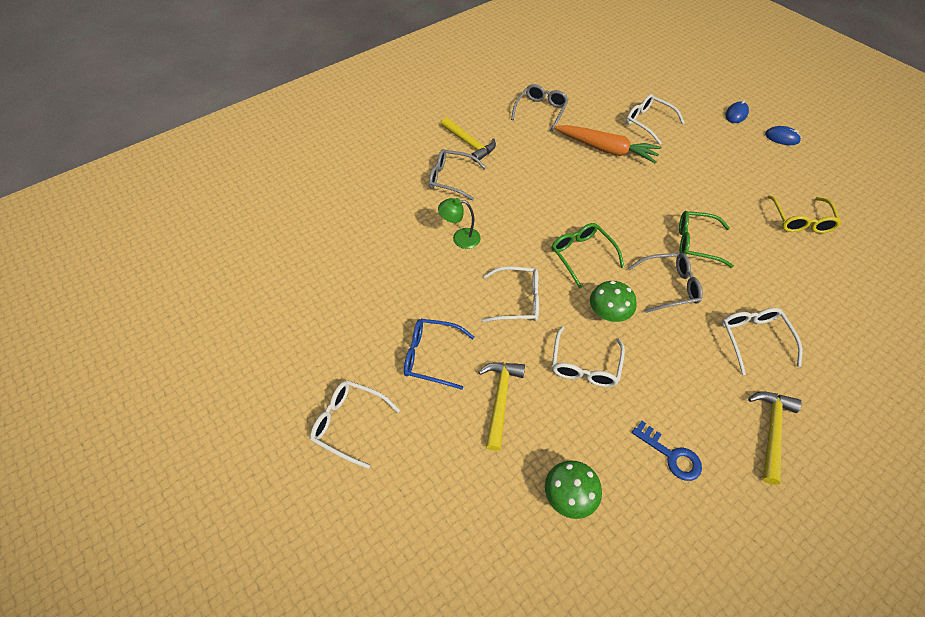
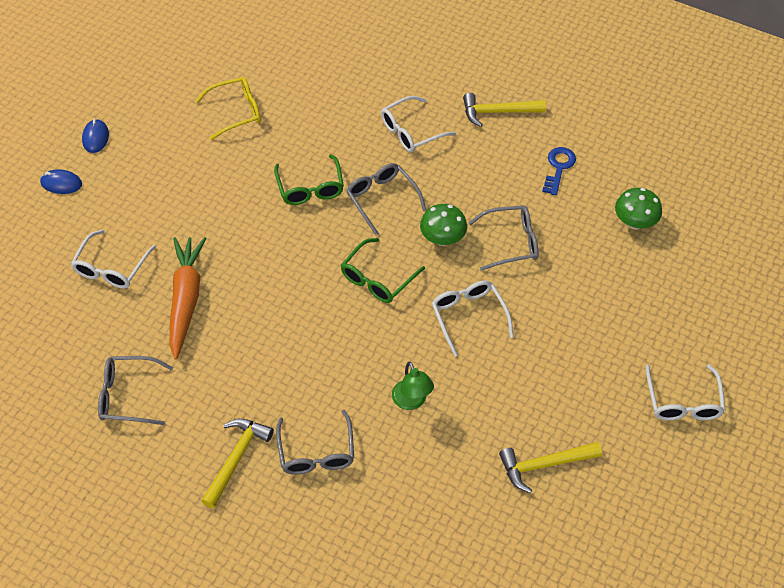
camera: 115 degrees left, 0 degrees up
(431, 356) = (576, 365): blue glasses -> none
(500, 399) = (584, 294): yellow hammer -> yellow hammer (544, 465)
(584, 365) = (511, 242): white glasses -> grey glasses

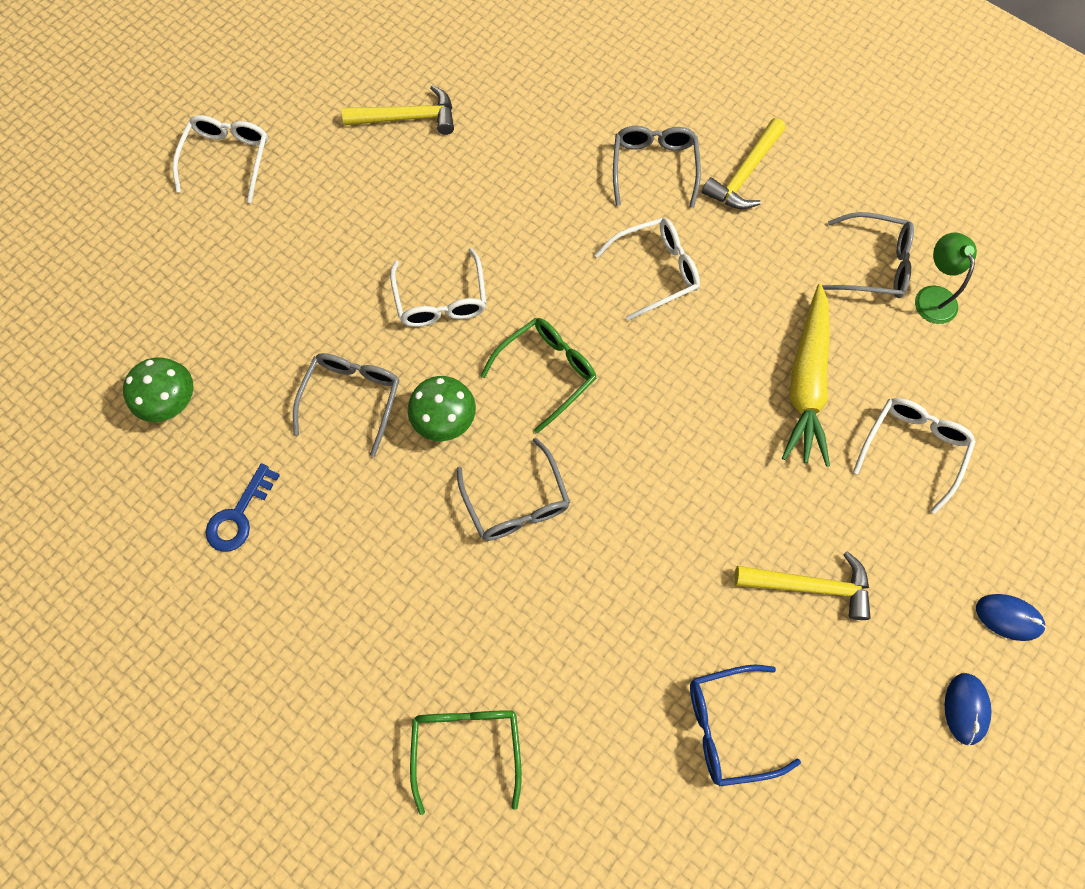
camera: 170 degrees left, 15 degrees up
(186, 299) = (806, 382): orange carrot -> yellow carrot
(236, 112) = (728, 726): yellow glasses -> blue glasses
(310, 188) = (620, 541): green glasses -> green glasses (467, 746)
(411, 131) = (444, 628): white glasses -> white glasses (655, 271)
(412, 401) = (536, 206): green lamp -> green lamp (932, 296)
(497, 112) = (293, 646): yellow hammer -> yellow hammer (810, 586)
(511, 242) = (352, 398): grey glasses -> grey glasses turned 105 degrees clockwise

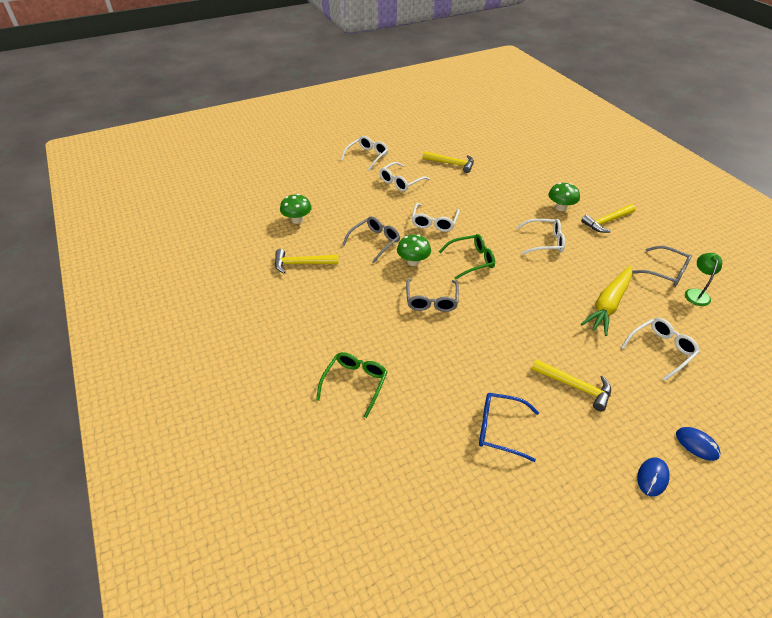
camera: 25 degrees right, 25 degrees down
(239, 515) = (301, 264): blue key -> yellow hammer
(329, 210) = (400, 182): none -> white glasses
(654, 167) = (560, 207): grey glasses -> green mushroom

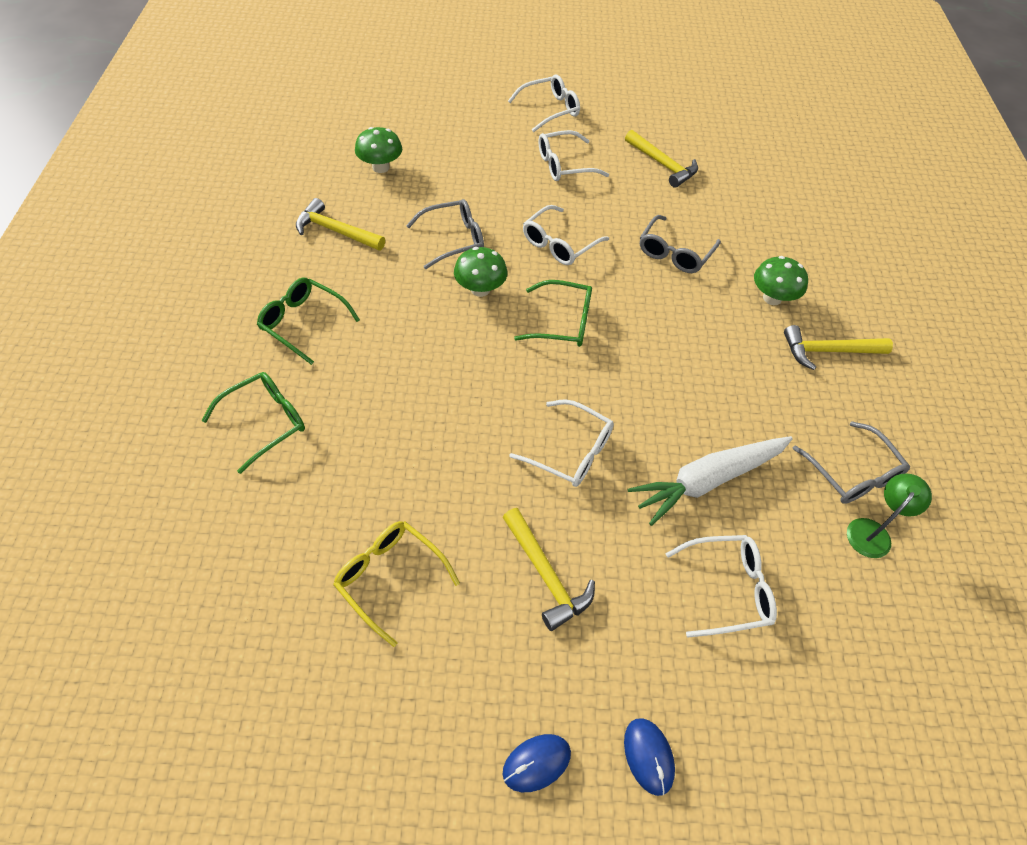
camera: 25 degrees right, 10 degrees up
(328, 321) = (303, 323): none -> green glasses
(431, 301) = (456, 356): grey glasses -> grey glasses (675, 253)
(500, 429) = (390, 578): blue glasses -> yellow glasses
(544, 242) = (697, 341): white glasses -> white glasses (571, 451)
(608, 305) = (708, 481): yellow carrot -> white carrot

